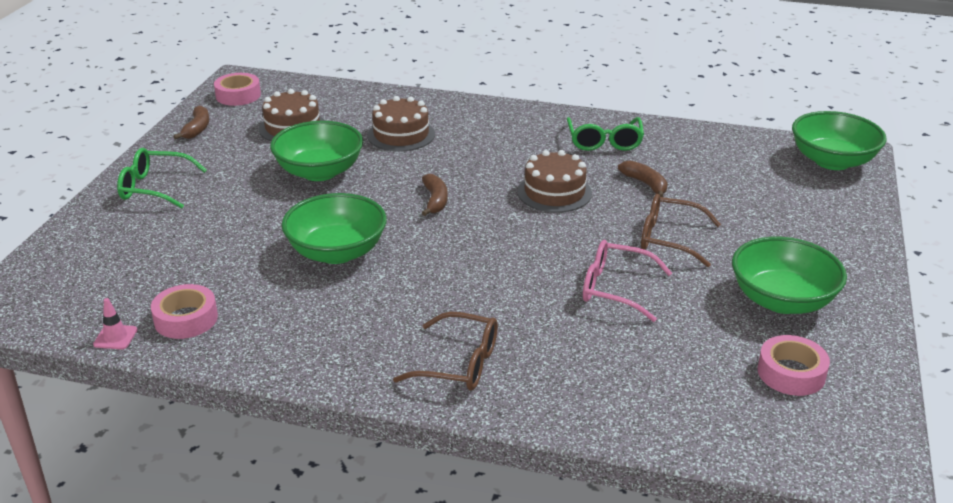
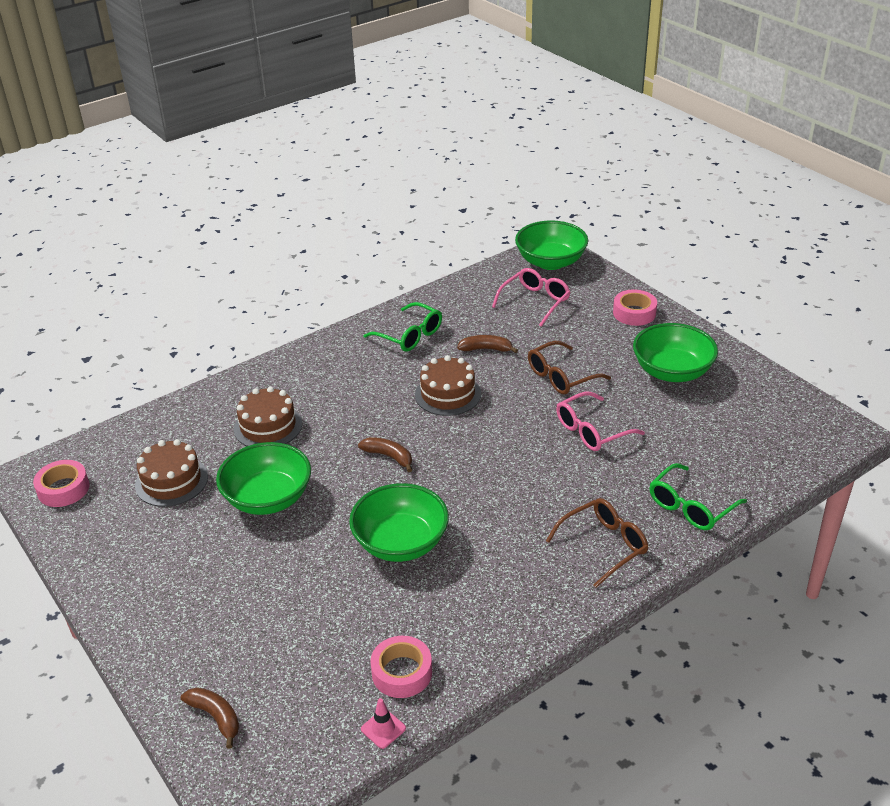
camera: 50 degrees left, 5 degrees up
(154, 187) = (164, 613): green glasses -> green glasses (690, 507)
(197, 129) = (91, 542): brown banana -> brown banana (216, 717)
(757, 179) = (535, 302): none -> pink glasses
(791, 373) = (741, 410): pink tape -> pink tape (634, 313)

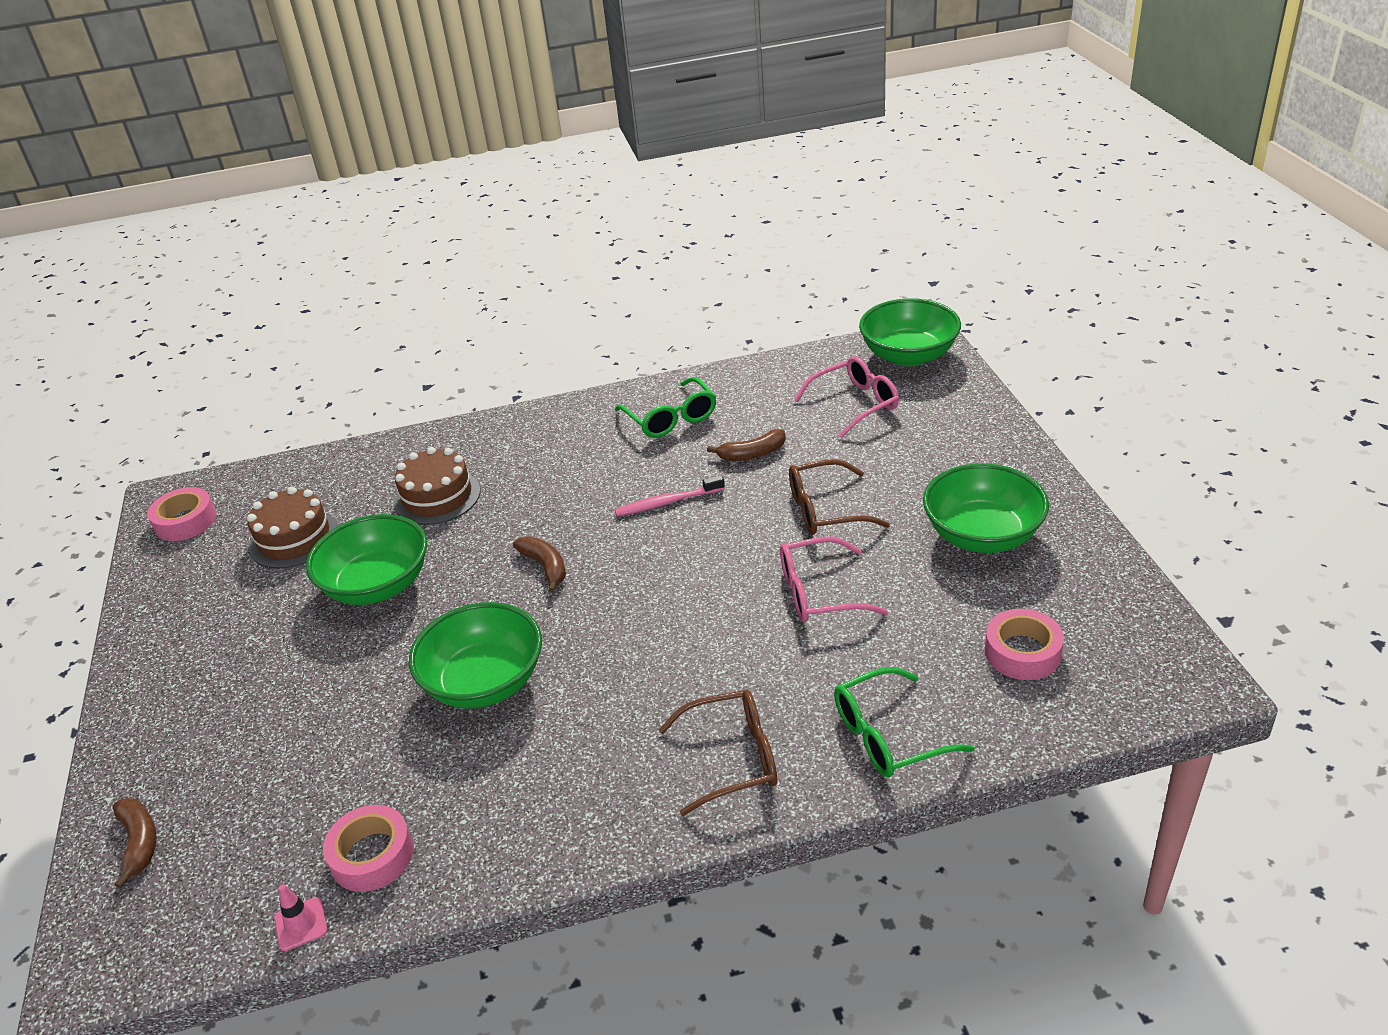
camera: 25 degrees right, 0 degrees up
(448, 394) = (667, 502): brown cake -> pink toothbrush
(486, 349) = (752, 454): brown banana -> brown banana turned 135 degrees clockwise
(634, 313) = (979, 443): pink tape -> pink tape (1022, 652)

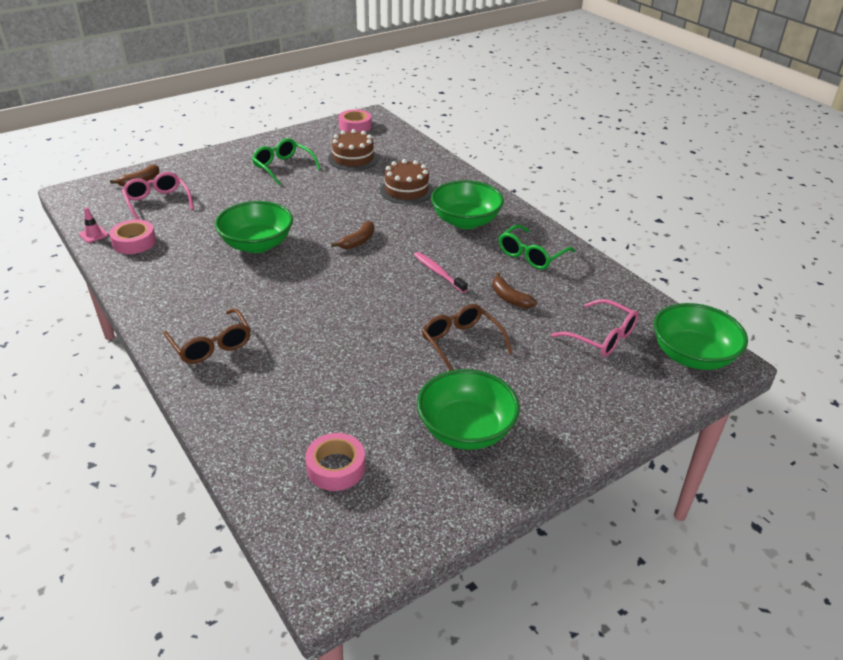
camera: 65 degrees right, 0 degrees up
(377, 585) = (324, 192): green bowl -> green bowl (465, 221)
(818, 593) = (370, 355): pink glasses -> pink glasses (157, 202)
(888, 736) = (239, 408): green glasses -> green glasses (283, 167)

